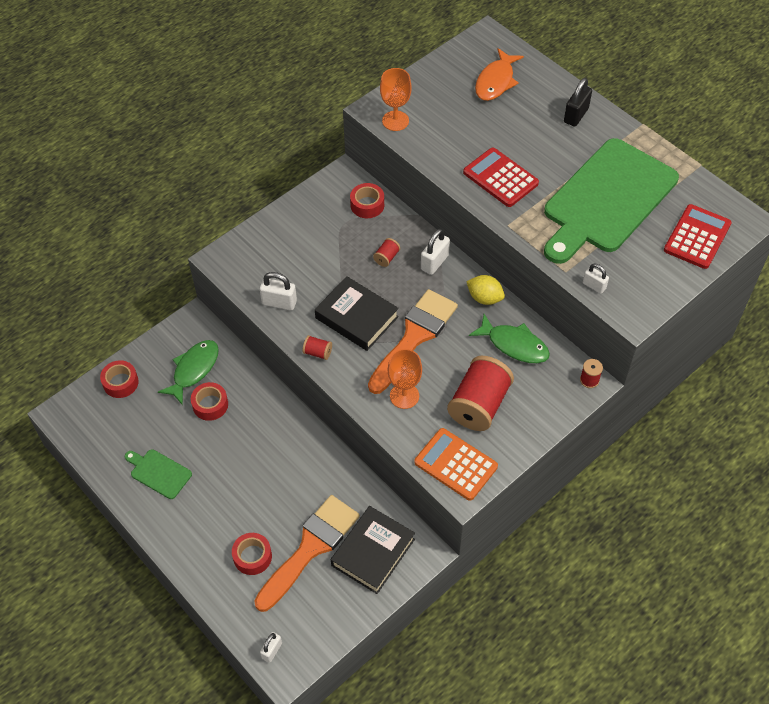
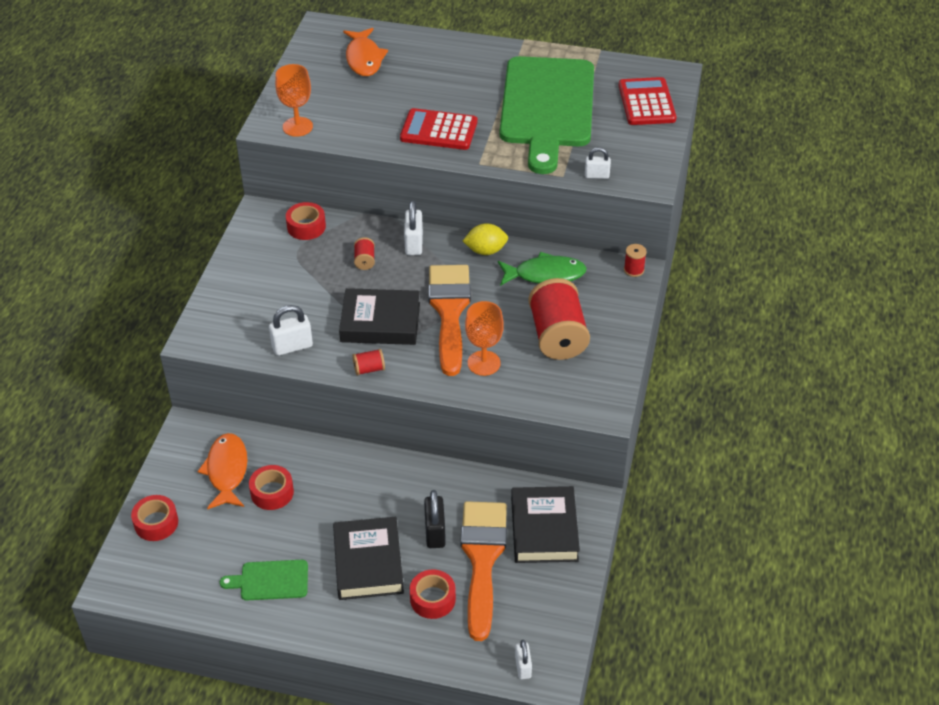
camera: 35 degrees left, 10 degrees down
(194, 370) = (227, 471): green fish -> orange fish
(231, 500) = (368, 563): none -> black book
(455, 464) = (580, 393): orange calculator -> none
(576, 115) = (460, 56): black padlock -> black padlock (435, 532)

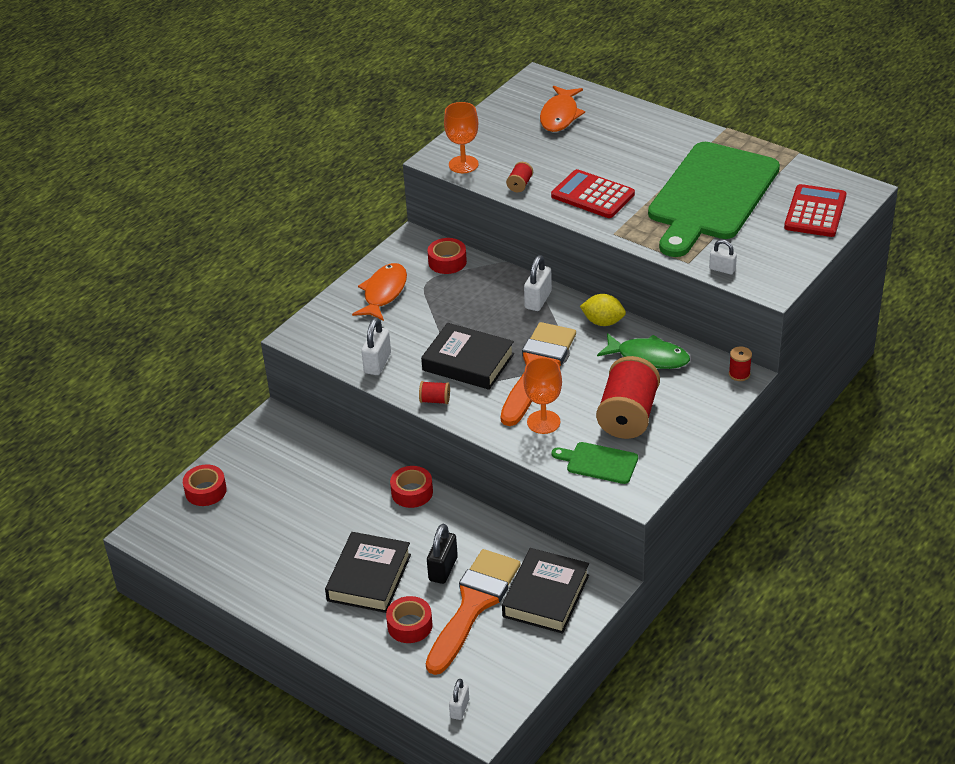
camera: 25 degrees right, 5 degrees down
(227, 471) = (287, 464): orange fish -> orange fish (383, 293)
(270, 580) = (276, 567): green cutting board -> green cutting board (599, 462)
(272, 492) = (317, 493): red tape -> red tape (412, 492)
(292, 346) = (377, 363): white padlock -> white padlock turned 75 degrees counterclockwise
(364, 261) = (484, 304): red spool -> red spool (520, 185)

